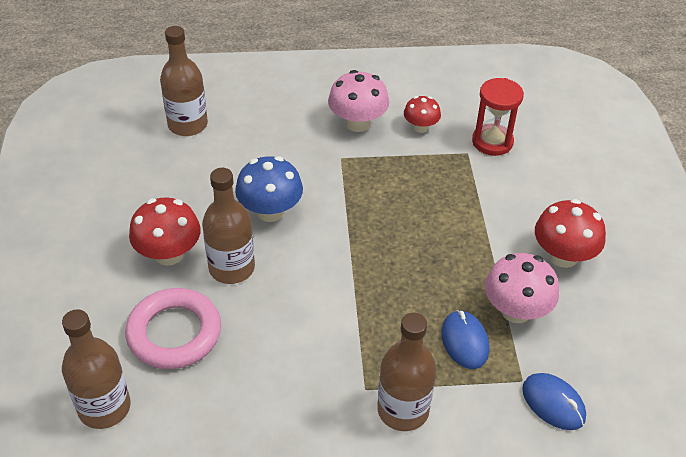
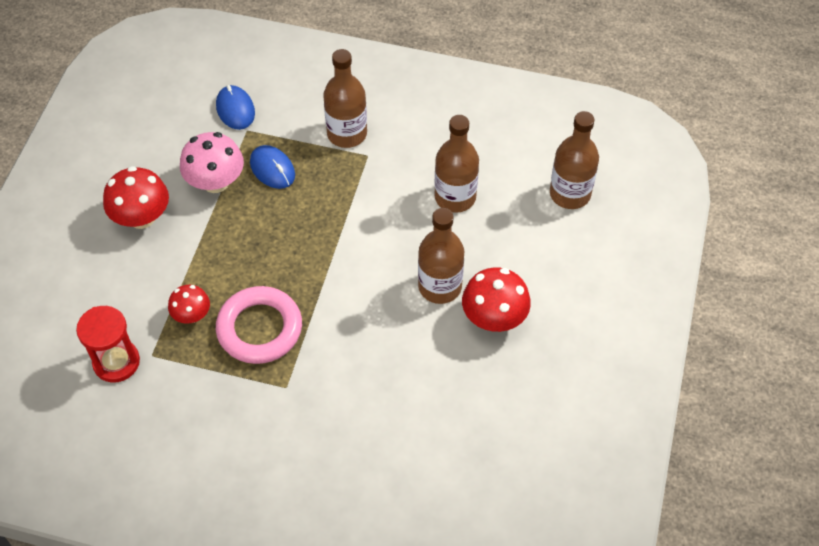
camera: 160 degrees left, 10 degrees up
(174, 333) = (504, 239): pink ring -> pink ring (259, 328)
(187, 125) = (438, 487): brown bottle -> brown bottle (455, 197)
(270, 211) = (384, 339): blue mushroom -> none
(357, 123) = (245, 432): pink mushroom -> none
(420, 127) = (179, 405): red mushroom -> red mushroom (192, 315)
(464, 341) = (272, 169): blue mouse -> blue mouse turned 45 degrees counterclockwise

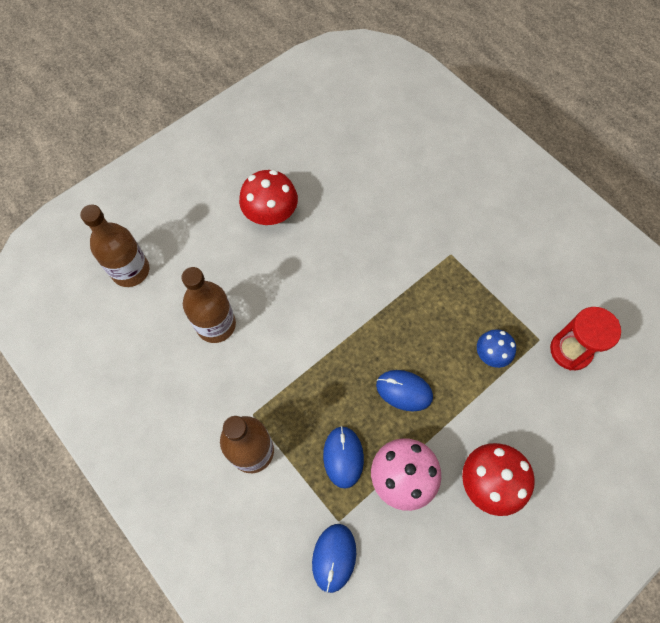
camera: 145 degrees left, 10 degrees up
(192, 315) = (491, 354): red mushroom -> blue mushroom
(253, 241) = (404, 391): none -> blue mouse
(259, 328) = (444, 309): pink ring -> none
(440, 286) = (289, 259): brown bottle -> none

